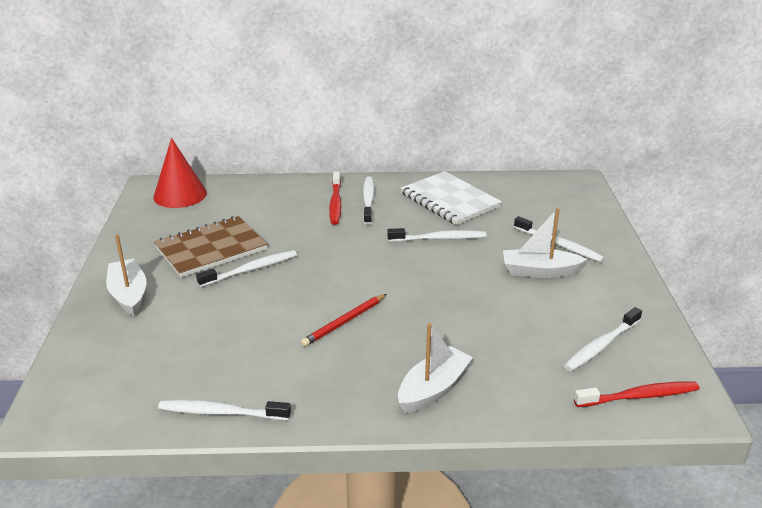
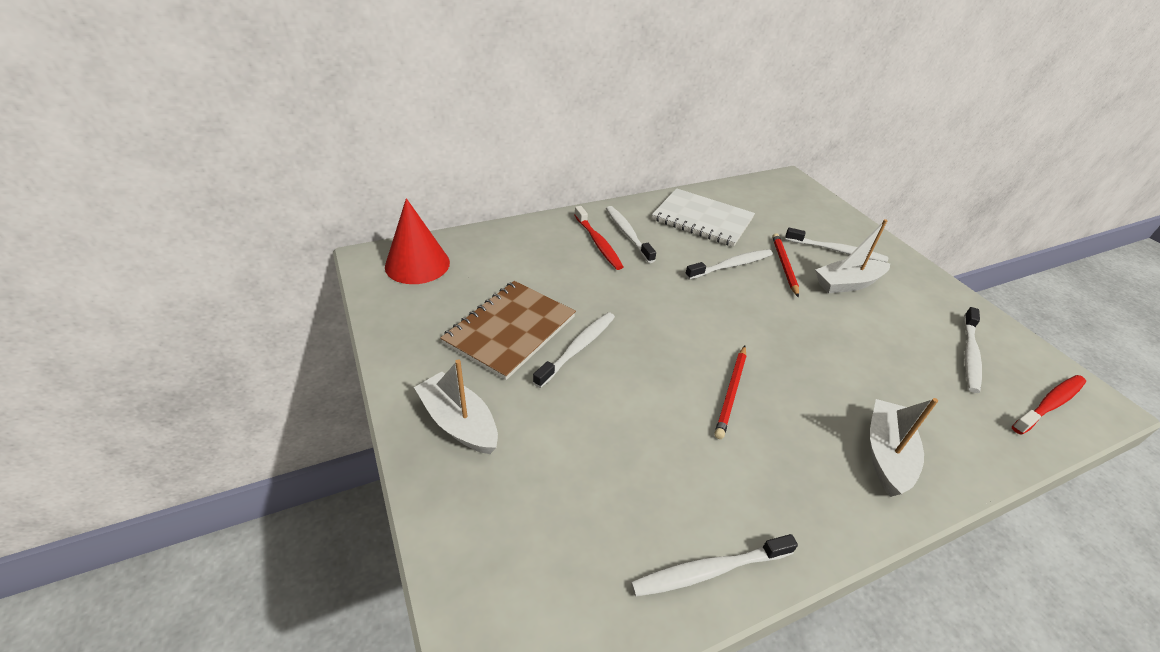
camera: 25 degrees left, 10 degrees up
(490, 247) = (784, 265): none -> red pencil

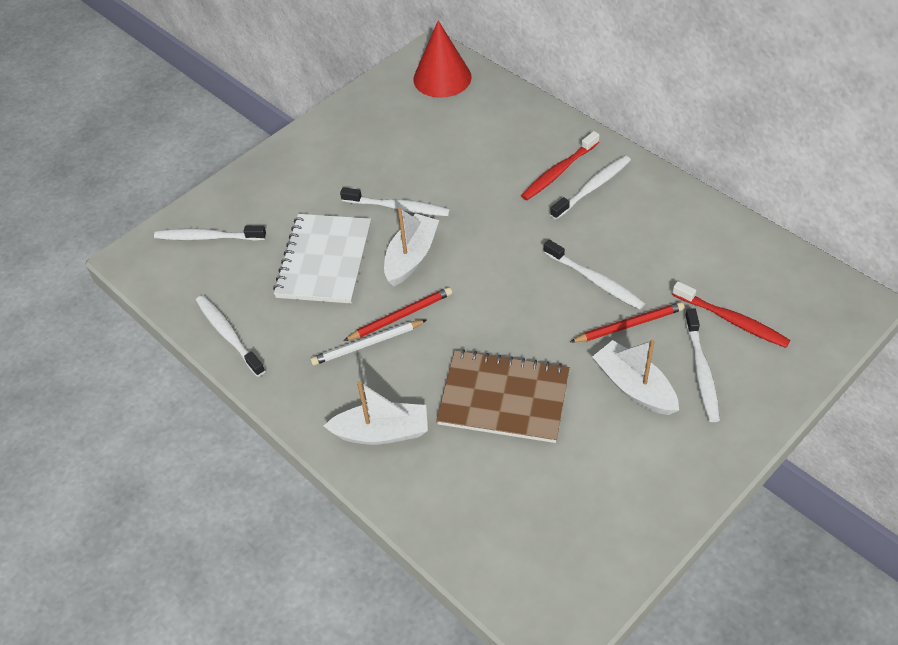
camera: 75 degrees right, 10 degrees up
(459, 422) = (289, 174): white boat -> white boat (411, 257)
(510, 330) = (396, 162): brown notebook -> brown notebook (504, 398)
(702, 219) = (672, 238): white notebook -> white notebook (324, 260)
(731, 392) = (400, 316): red pencil -> red pencil turned 150 degrees clockwise
(763, 430) = (367, 344): none -> white pencil
(969, 355) = (569, 506): white toothbrush -> white toothbrush (208, 237)
(1049, 404) = (525, 578): red toothbrush -> red toothbrush (732, 320)

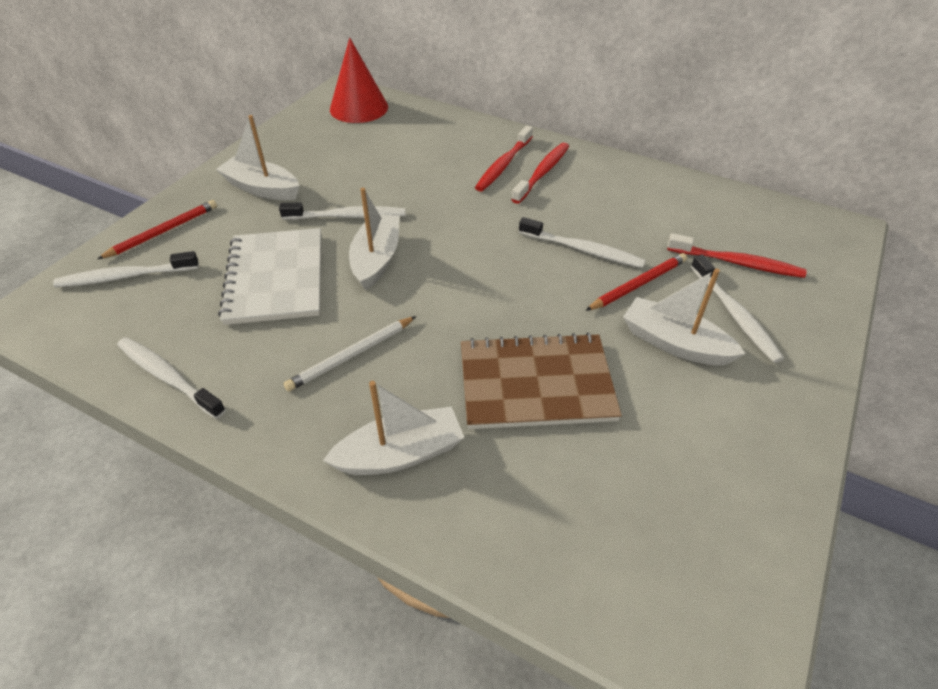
camera: 20 degrees left, 5 degrees down
(332, 163) = (262, 188): none -> white boat
(400, 316) = (382, 319): red pencil -> red pencil (163, 232)
(592, 187) = (542, 173): white toothbrush -> red toothbrush

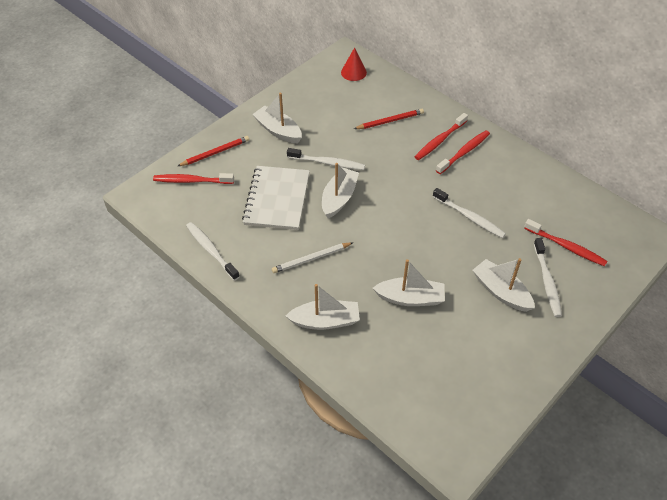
camera: 15 degrees right, 5 degrees up
(125, 276) = (192, 181): white toothbrush -> red toothbrush
(359, 108) = (353, 72): red cone -> red cone, size x0.62
(536, 383) = (410, 298): brown notebook -> white boat
(638, 284) = (495, 248): red pencil -> red pencil (390, 121)

